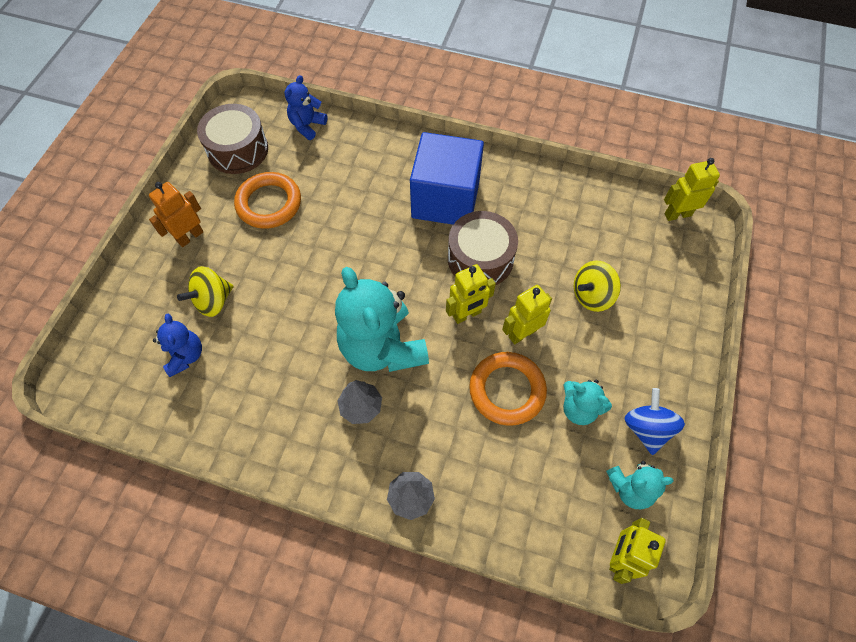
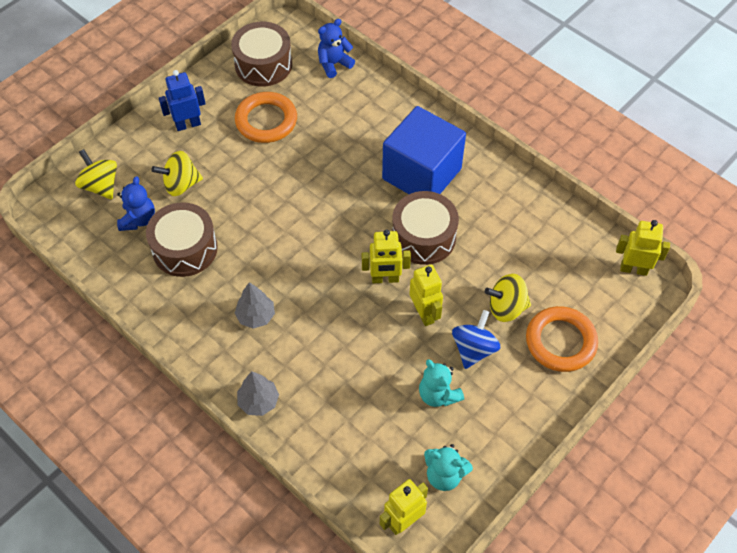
camera: 25 degrees right, 5 degrees down
(126, 336) = (101, 186): none -> yellow spinning top
(190, 236) = (188, 124): orange robot -> blue robot
(251, 367) = (185, 249): none -> brown drum
(382, 347) = (298, 277): turquoise teddy bear -> none
(507, 390) = (384, 354): orange ring -> orange ring (560, 341)
(522, 333) = (424, 313): yellow robot -> yellow robot turned 75 degrees clockwise
(646, 428) = (488, 435): blue spinning top -> blue spinning top (473, 349)

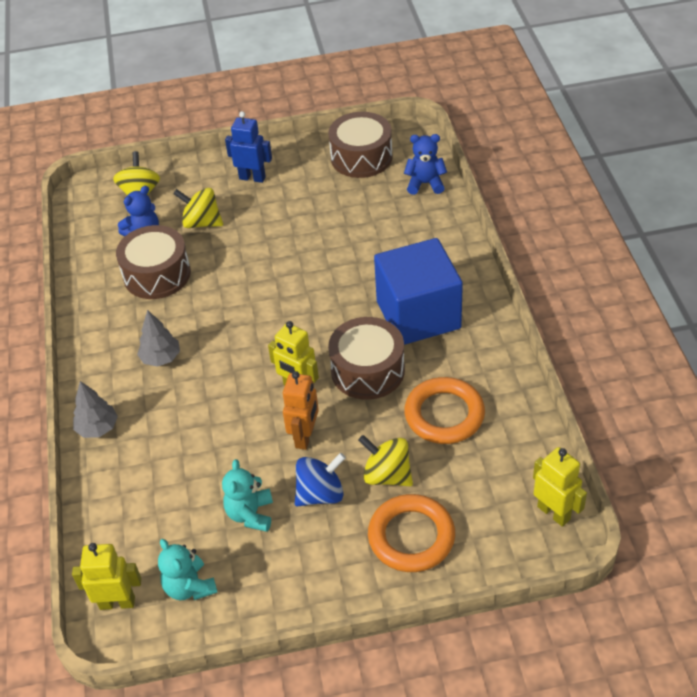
camera: 40 degrees right, 10 degrees down
(266, 121) = (320, 204): orange ring -> orange ring (444, 414)
(424, 313) = (305, 437): yellow robot -> orange robot

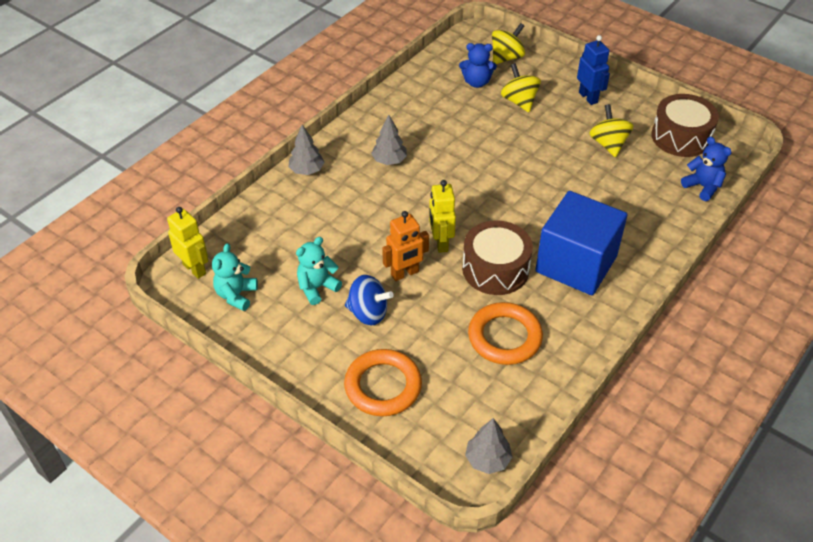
camera: 45 degrees right, 0 degrees up
(157, 274) = (452, 112): brown drum -> none
(387, 475) = (419, 339): yellow spinning top -> yellow spinning top (608, 144)
(554, 512) = (487, 460): yellow robot -> grey tree

